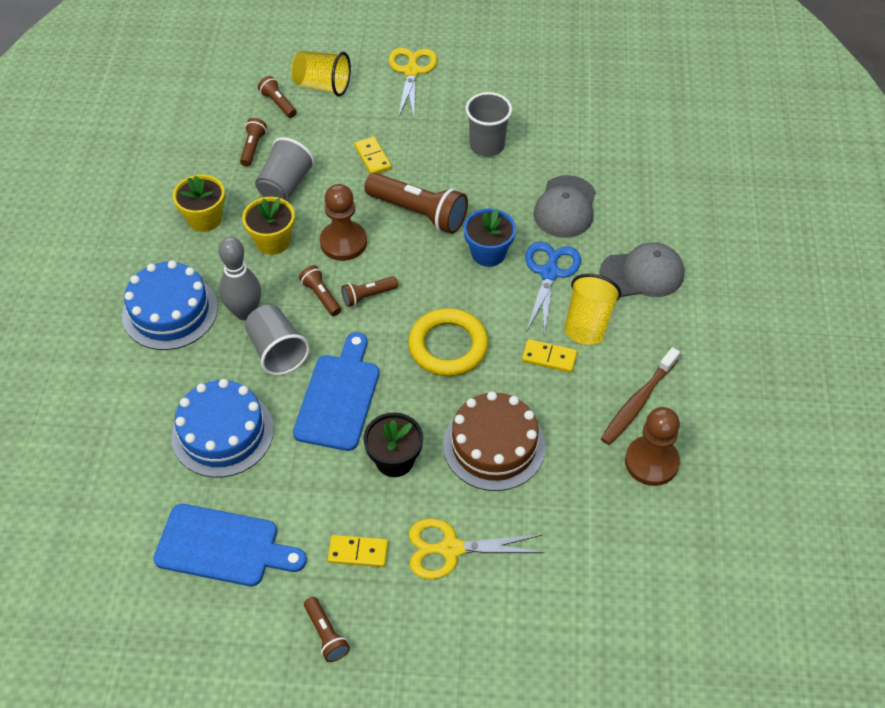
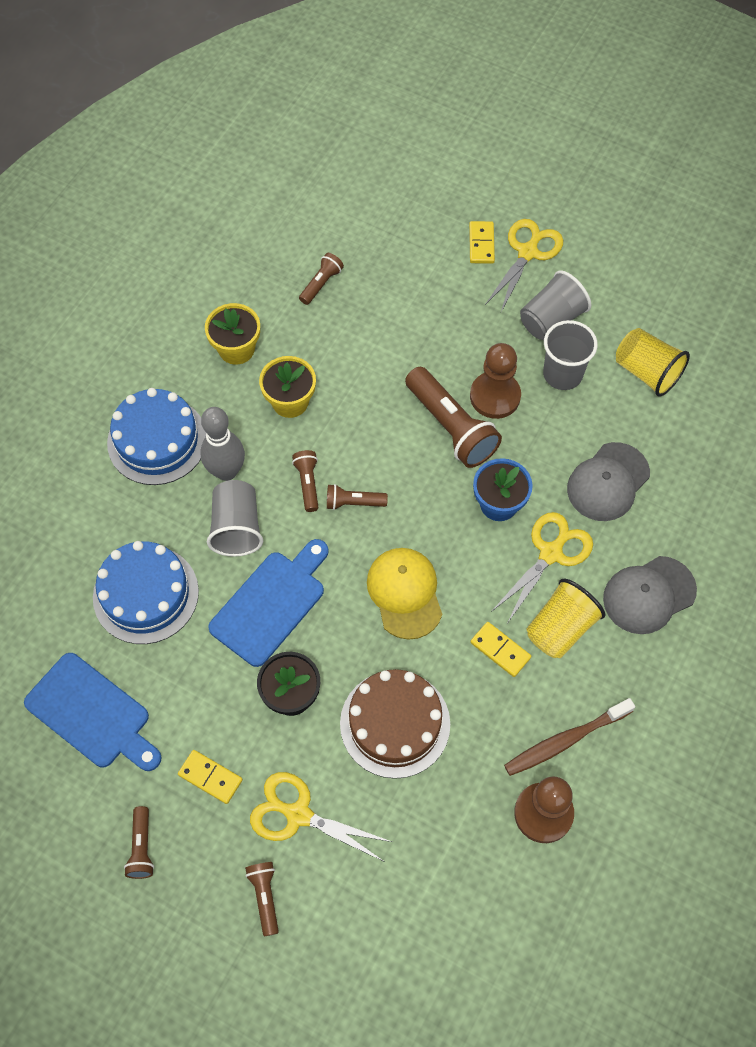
camera: 25 degrees right, 10 degrees up
(278, 103) = (371, 240): brown flashlight -> brown flashlight (265, 897)
(285, 185) = (332, 341): grey cup -> grey cup (551, 320)
(322, 86) = (426, 236): yellow cup -> yellow cup (646, 372)
(343, 242) = (358, 431): brown pawn -> brown pawn (495, 396)
(372, 157) = (436, 342): yellow domino -> yellow domino (481, 244)
(448, 346) = (405, 593): yellow ring -> yellow cap
(549, 273) = (550, 553): blue scissors -> yellow scissors
(642, 274) = (649, 595): grey cap -> grey cap turned 135 degrees clockwise

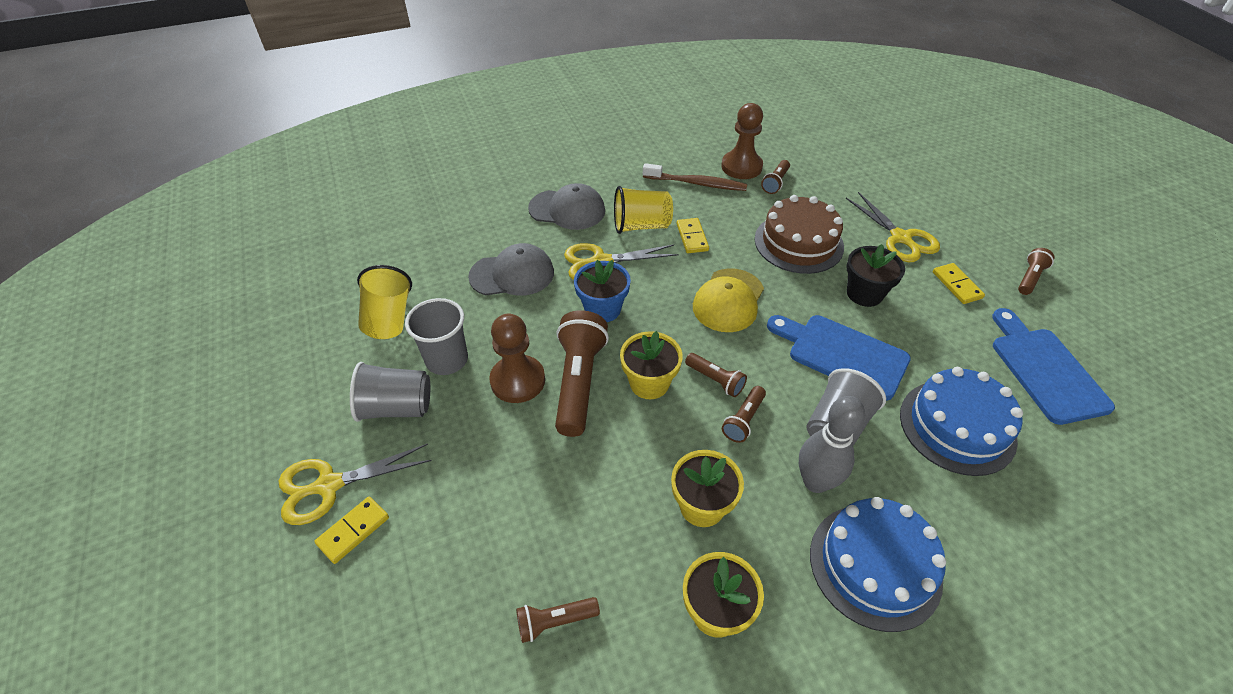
camera: 140 degrees left, 15 degrees down
(265, 897) = (948, 218): brown flashlight -> brown flashlight (775, 183)
(271, 604) = (842, 354): blue cutting board -> blue cutting board turned 45 degrees clockwise
(400, 464) = (649, 383): none -> yellow flower pot

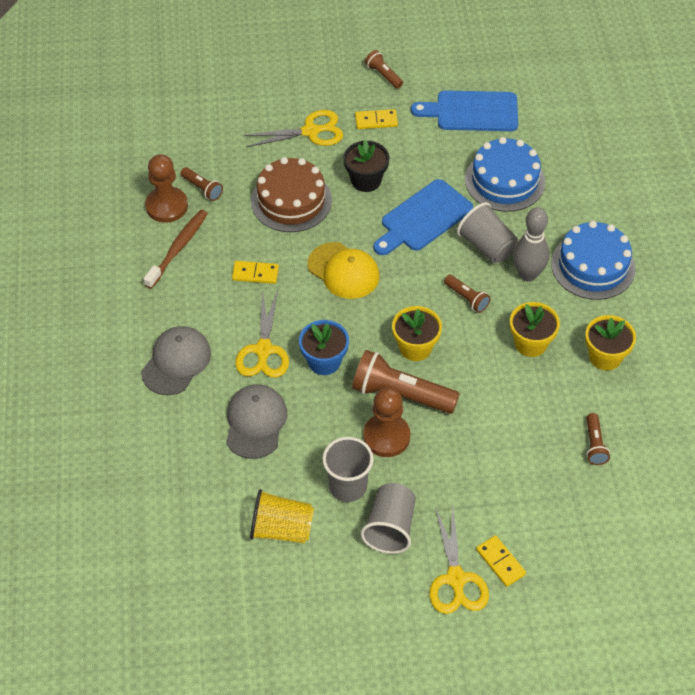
camera: 75 degrees left, 5 degrees up
(641, 226) = (224, 308): yellow cup -> none
(715, 380) = (425, 304): brown flashlight -> none

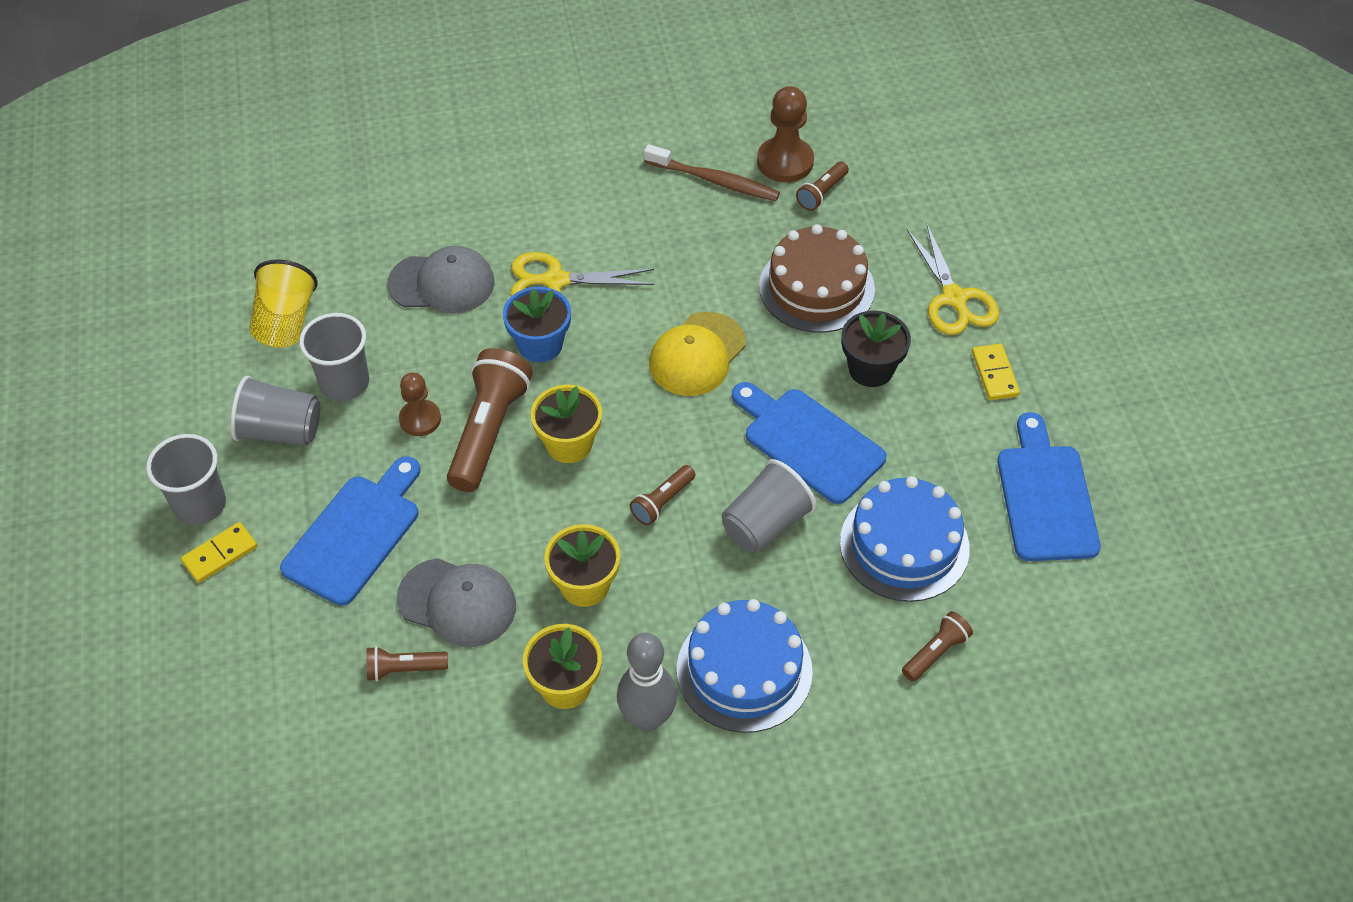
camera: 85 degrees right, 0 degrees up
(176, 362) = (532, 199): grey cap -> grey cap (457, 602)
(255, 274) = (681, 261): yellow domino -> none
(383, 75) = (1095, 377): brown flashlight -> brown flashlight (936, 652)
(386, 436) = (420, 419): brown pawn -> brown pawn, size x0.65
(456, 579) = (200, 505): yellow scissors -> grey cup
(486, 475) = (356, 534): none -> blue cutting board
(528, 274) = (716, 579): grey bowling pin -> grey bowling pin (647, 718)

